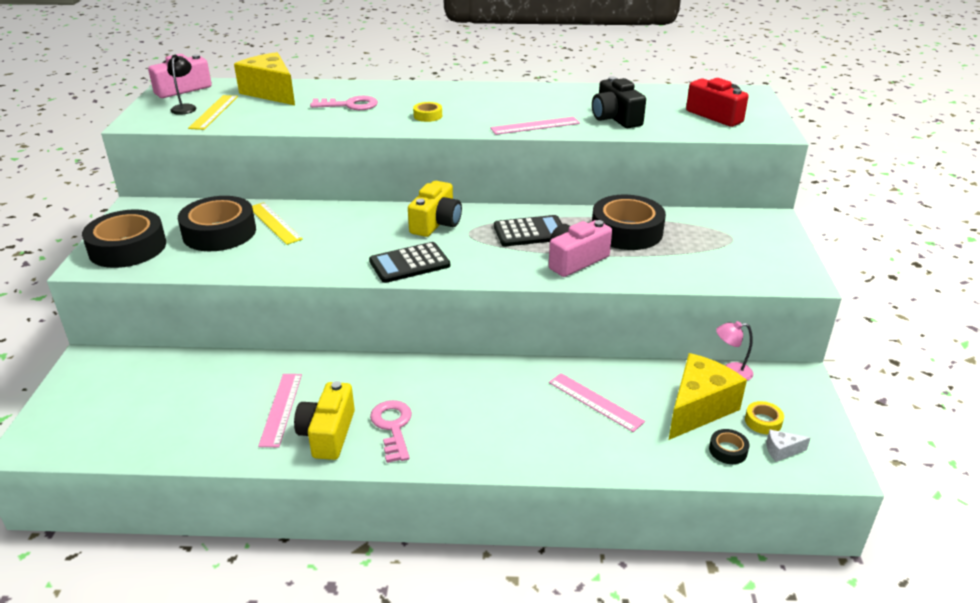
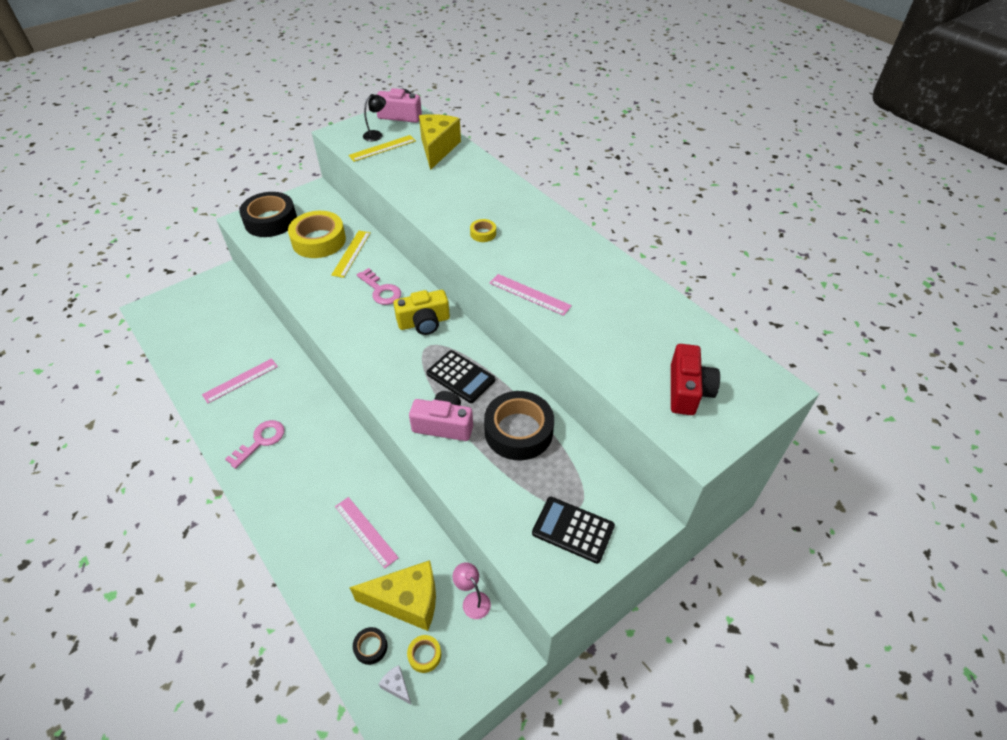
camera: 50 degrees right, 15 degrees up
(219, 232) = (319, 240): black tape -> yellow tape
(328, 434) = (233, 416): yellow camera -> none
(350, 105) = (458, 190): pink key -> pink key (381, 290)
(409, 263) = (359, 343): black calculator -> black calculator (573, 530)
(595, 402) = (366, 531): pink ruler -> pink ruler turned 45 degrees counterclockwise
(615, 118) = (600, 330): black camera -> none

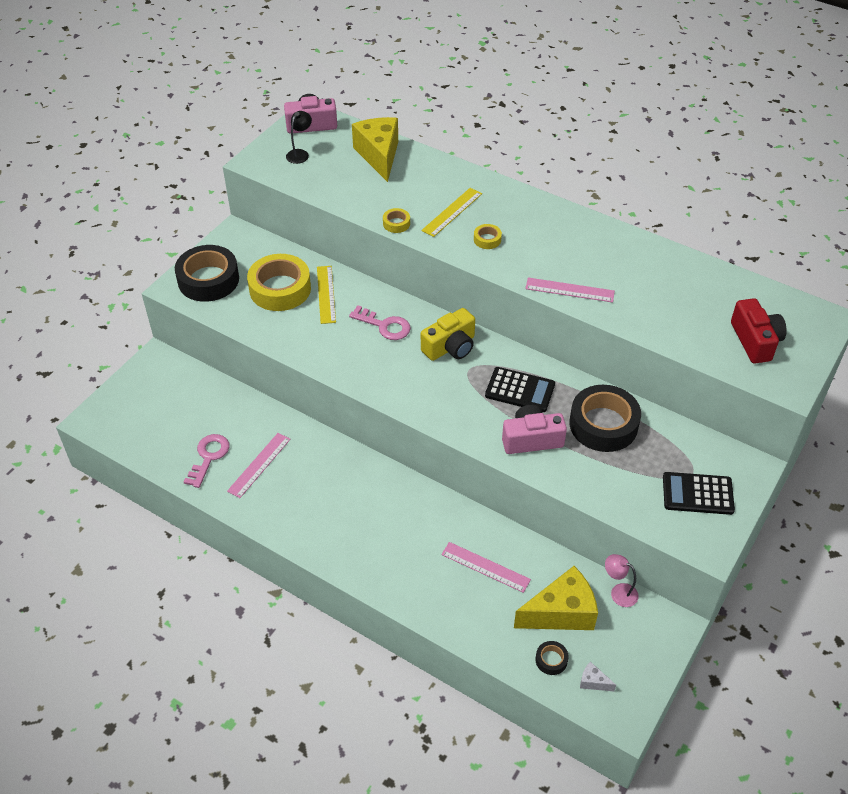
camera: 20 degrees left, 0 degrees up
(260, 441) = (324, 518): pink key -> pink key (209, 457)
(382, 148) = (318, 168): yellow ruler -> yellow ruler (452, 212)
(424, 655) = (602, 650): yellow tape -> yellow tape (396, 223)

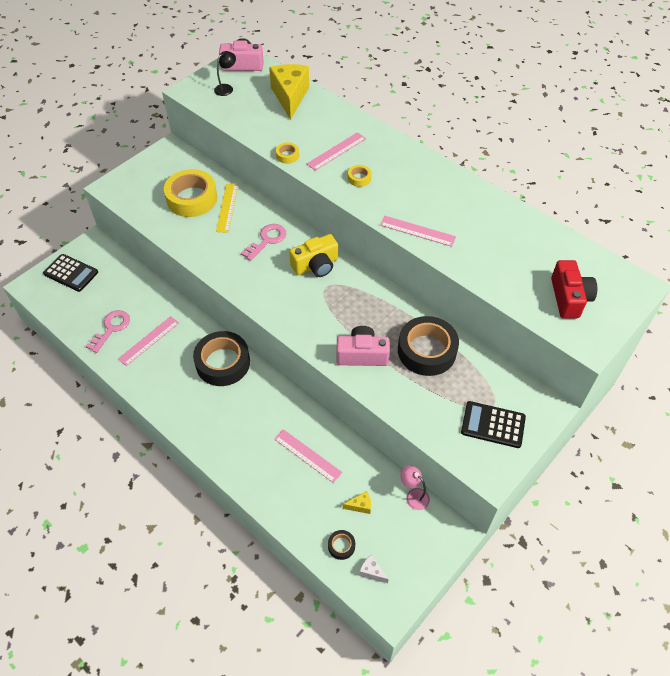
camera: 10 degrees right, 5 degrees up
(208, 280) = (138, 184): black tape -> black tape (223, 363)
(384, 326) = (267, 240): pink key -> pink key turned 90 degrees counterclockwise
(452, 212) = (336, 151): yellow ruler -> pink ruler
(520, 390) = (364, 310): black calculator -> black calculator (71, 273)
(561, 612) = (360, 506): yellow cheese -> yellow cheese, size x0.41

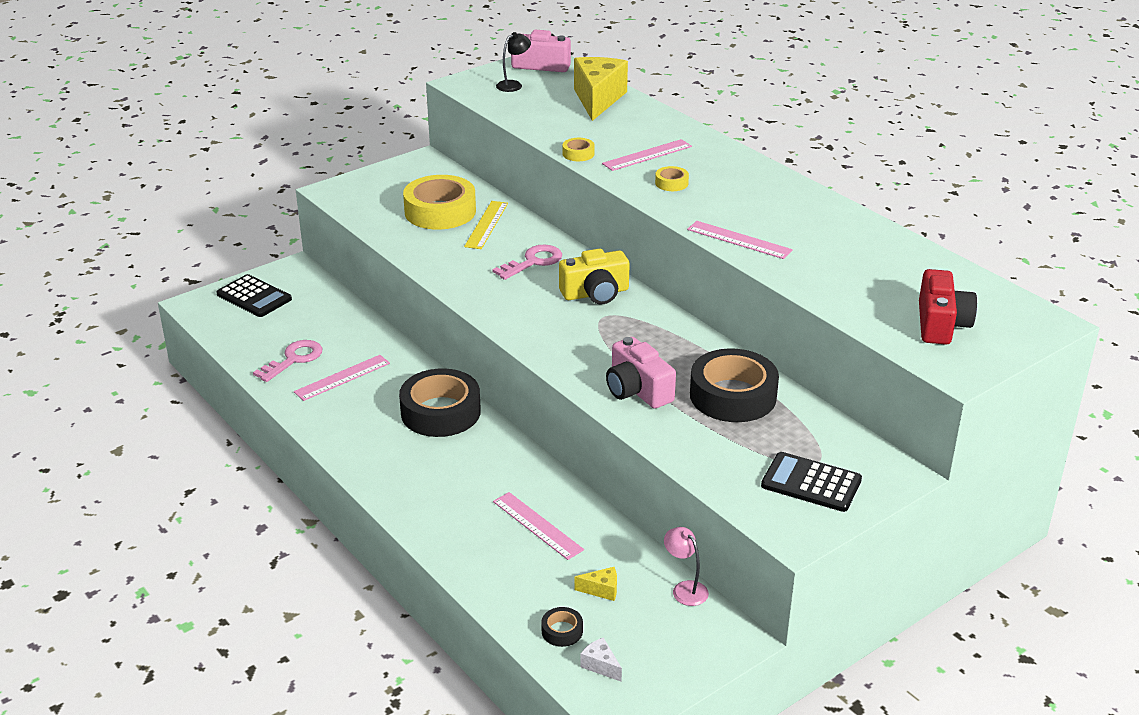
camera: 10 degrees right, 20 degrees down
(362, 355) = (637, 390): pink camera -> pink camera turned 135 degrees counterclockwise

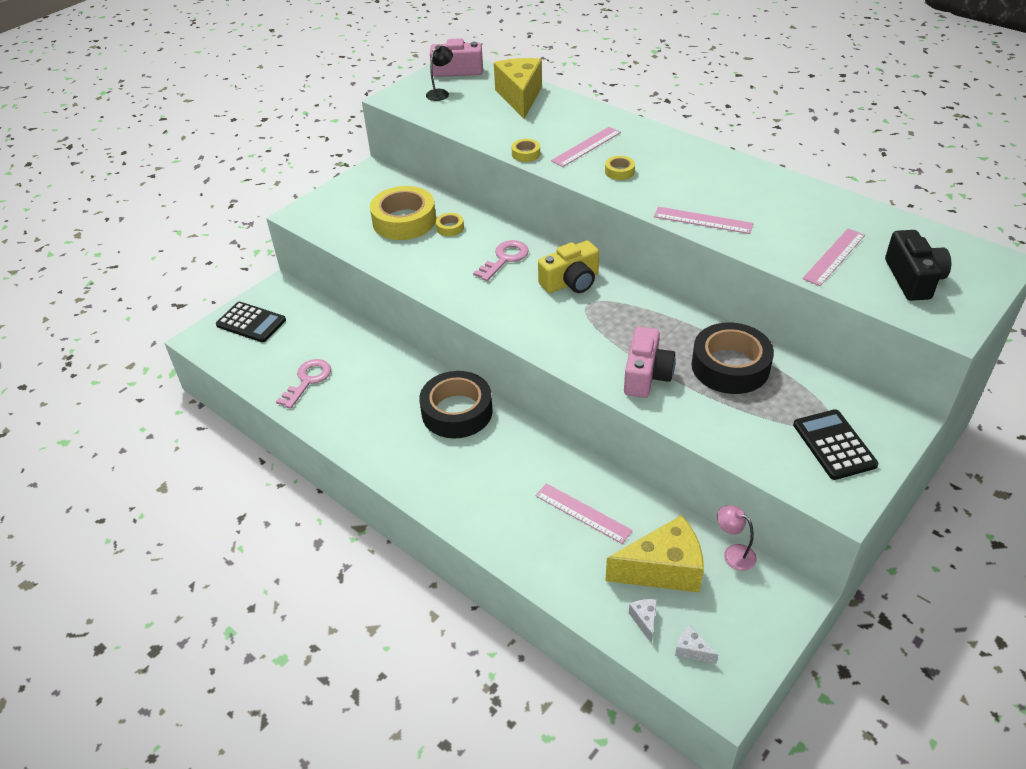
camera: 10 degrees left, 10 degrees up
(342, 377) = (358, 392): pink ruler -> pink ruler (834, 257)
(486, 225) = (450, 228): yellow ruler -> yellow tape
(562, 631) = (644, 620): black tape -> white cheese
(601, 590) = (663, 569): yellow cheese -> yellow cheese, size x2.43
(637, 390) = (646, 375): pink camera -> pink camera turned 120 degrees counterclockwise
(811, 483) = (834, 445): black calculator -> black calculator turned 60 degrees clockwise
(941, 324) = (913, 279): red camera -> black camera

